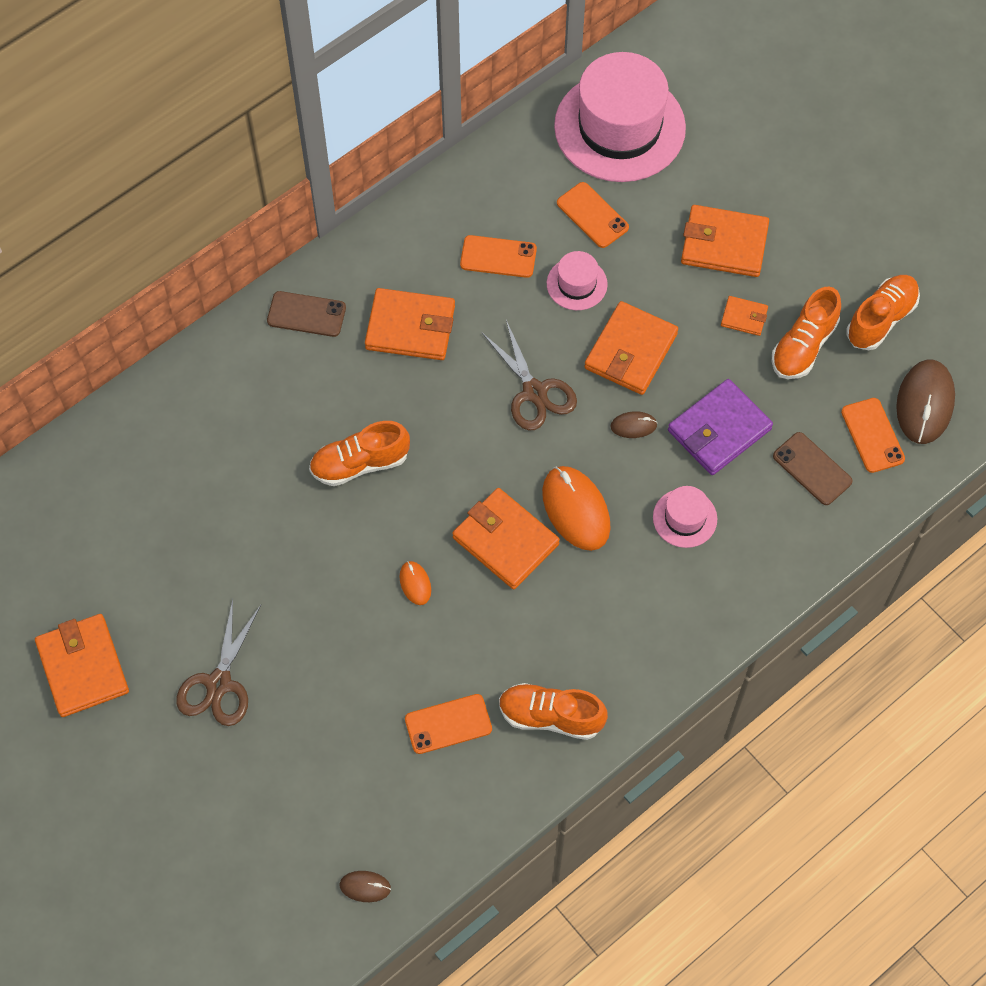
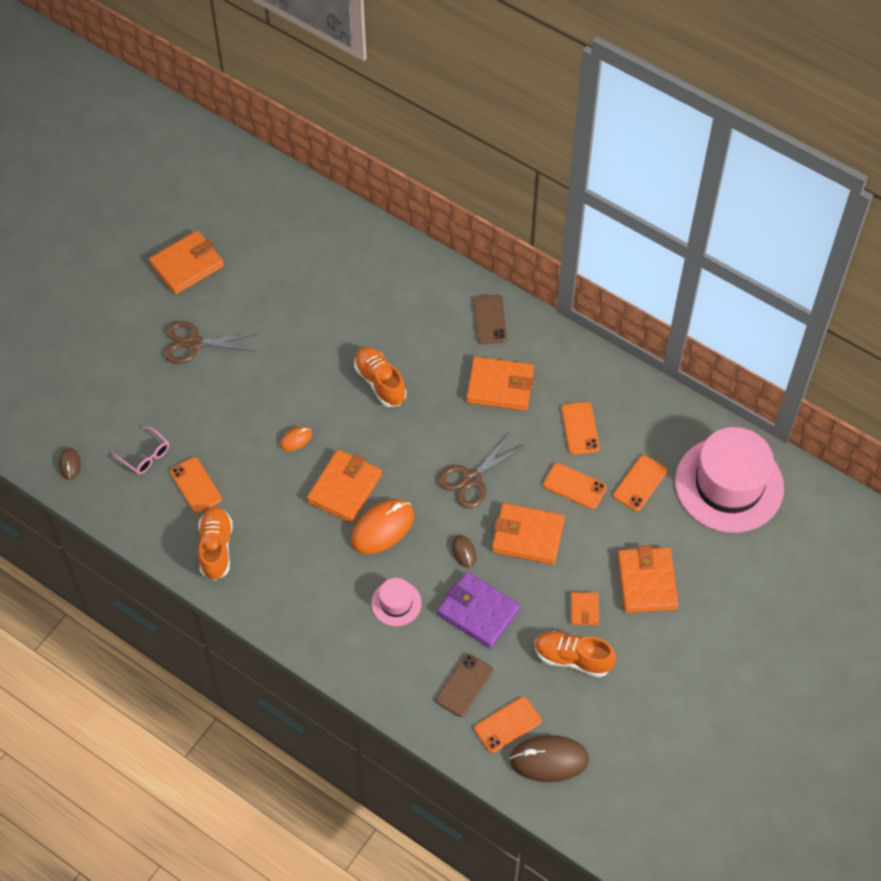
camera: 75 degrees right, 5 degrees down
(381, 781) = (145, 455): none -> pink glasses
(410, 327) = (500, 386): orange wallet -> orange wallet turned 75 degrees counterclockwise
(577, 284) = (574, 486): pink hat -> orange phone
(881, 319) = (617, 712): orange shoe -> none

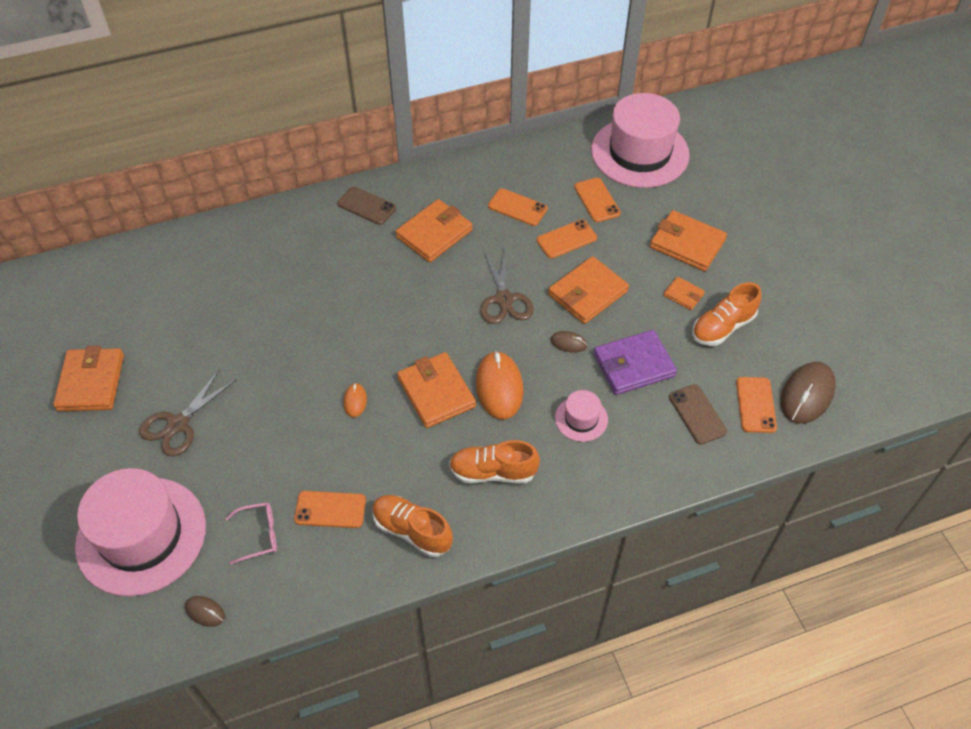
camera: 55 degrees left, 5 degrees down
(96, 387) = (141, 535): none -> pink hat
(380, 382) = (355, 309): orange shoe -> orange shoe (493, 472)

